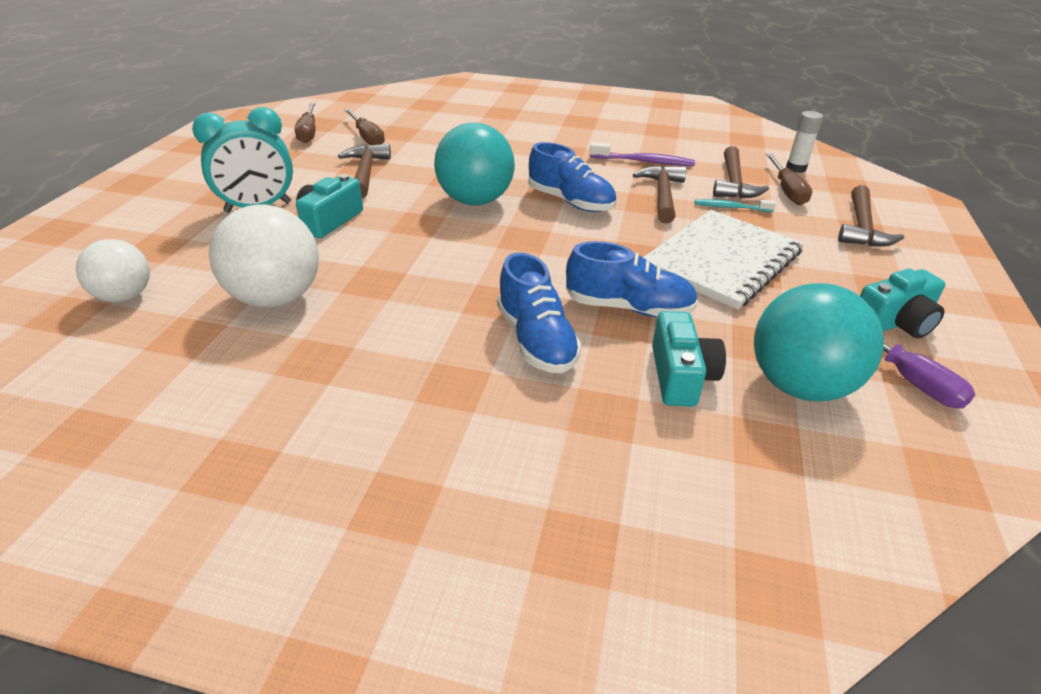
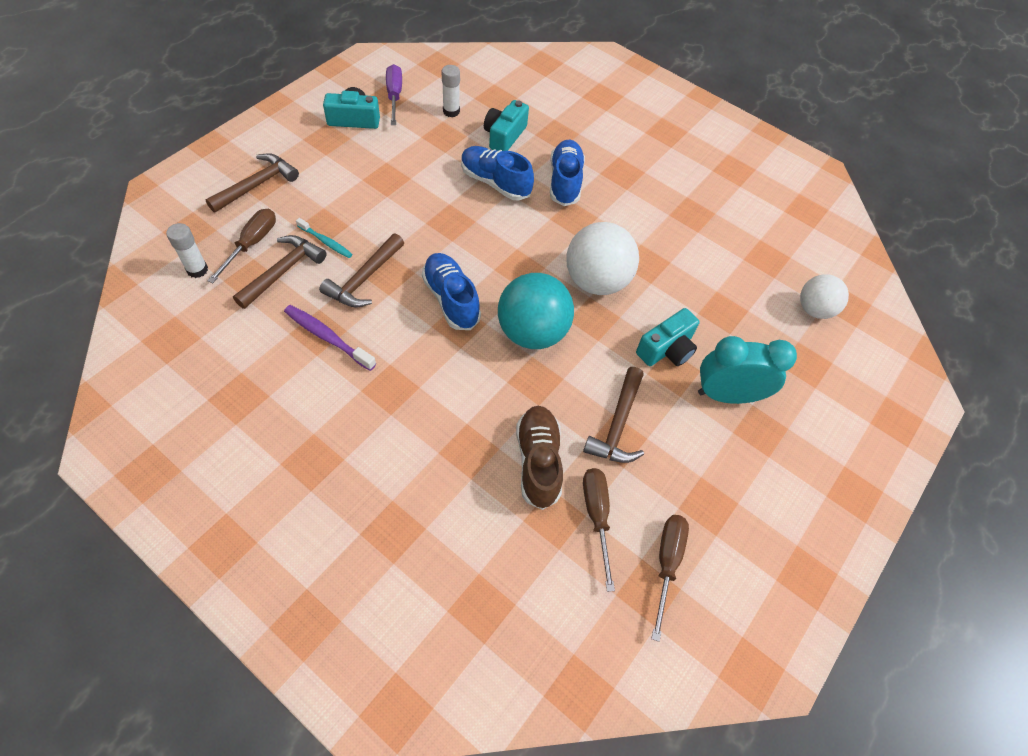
camera: 160 degrees left, 20 degrees up
(276, 298) = (713, 271): white ball -> white ball (596, 281)
(424, 147) = (538, 461): none -> brown shoe
(721, 260) = (398, 195): white notebook -> none
(799, 385) = (451, 111): turquoise ball -> white glue stick

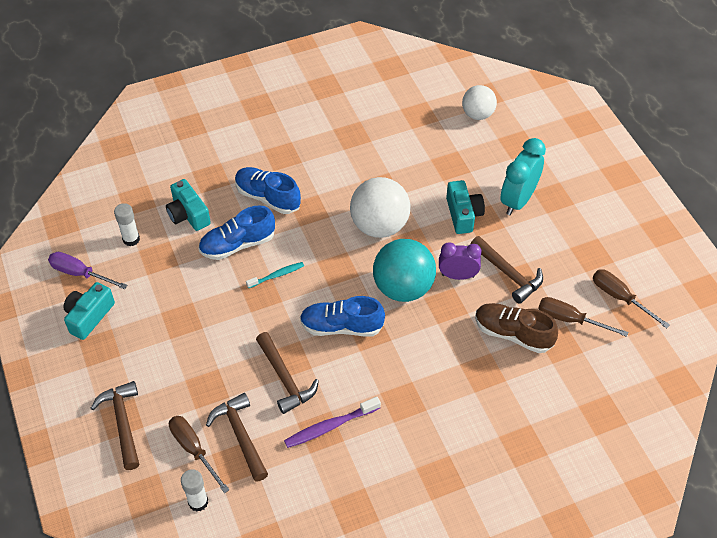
camera: 55 degrees left, 5 degrees down
(326, 242) = (227, 392): turquoise toothbrush -> turquoise toothbrush (277, 275)
(581, 376) = (457, 276): none -> purple clock

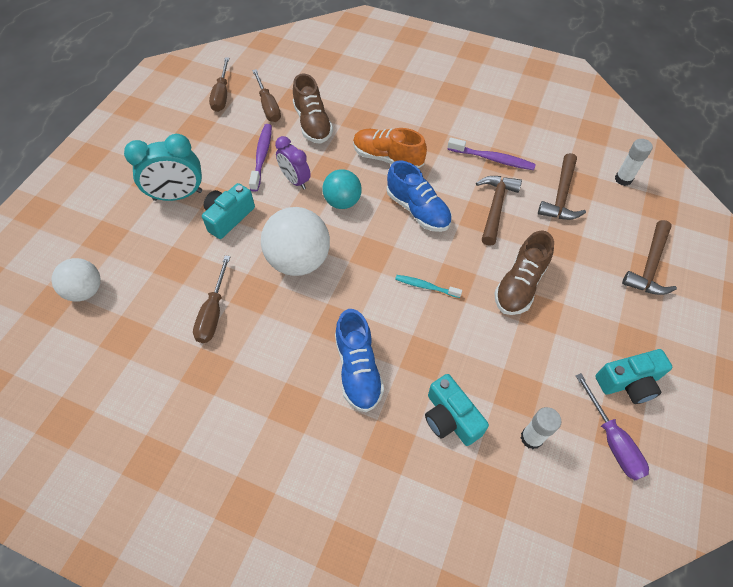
camera: 135 degrees left, 5 degrees up
(188, 214) = (450, 418): turquoise camera -> turquoise camera turned 135 degrees clockwise
(194, 450) = (603, 210): brown screwdriver -> brown screwdriver (213, 312)
(212, 327) = (520, 285): none -> brown shoe
(237, 244) = (432, 343): blue shoe -> none
(403, 288) = (342, 202): turquoise ball -> turquoise ball, size x0.62
(415, 353) = (387, 158): none -> orange shoe
(508, 273) = (262, 156): brown hammer -> purple toothbrush

